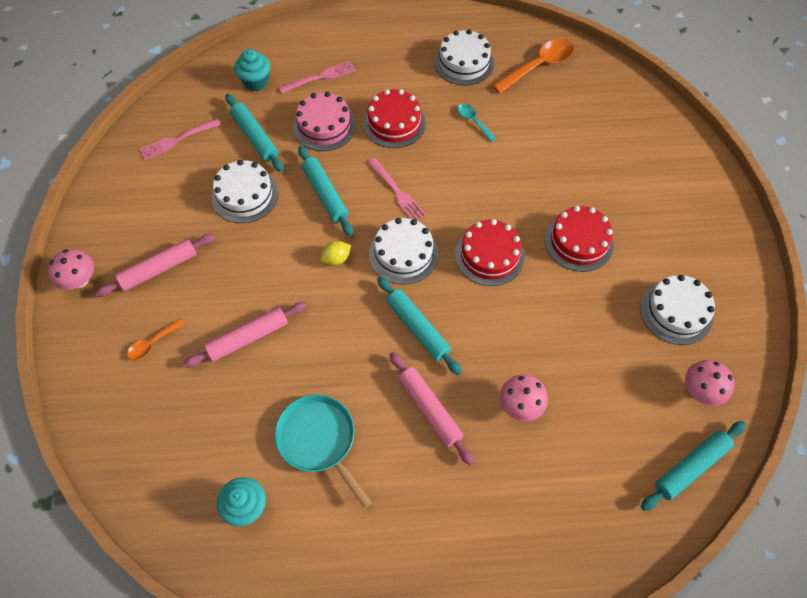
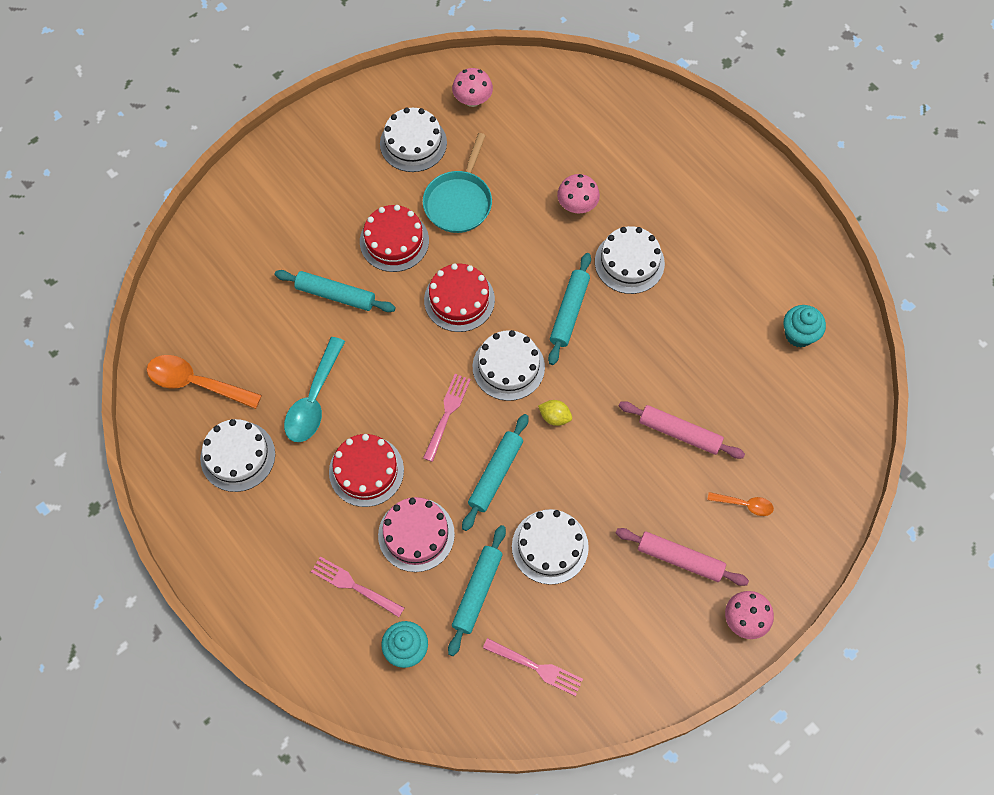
camera: 125 degrees left, 5 degrees up
(319, 440) = (714, 321): turquoise pan -> turquoise pan (459, 201)
(429, 410) = (629, 262): pink rolling pin -> white cake
(474, 121) = (314, 399): turquoise spoon -> turquoise spoon, size x1.88
(690, 467) = (538, 82): turquoise rolling pin -> turquoise rolling pin (335, 295)

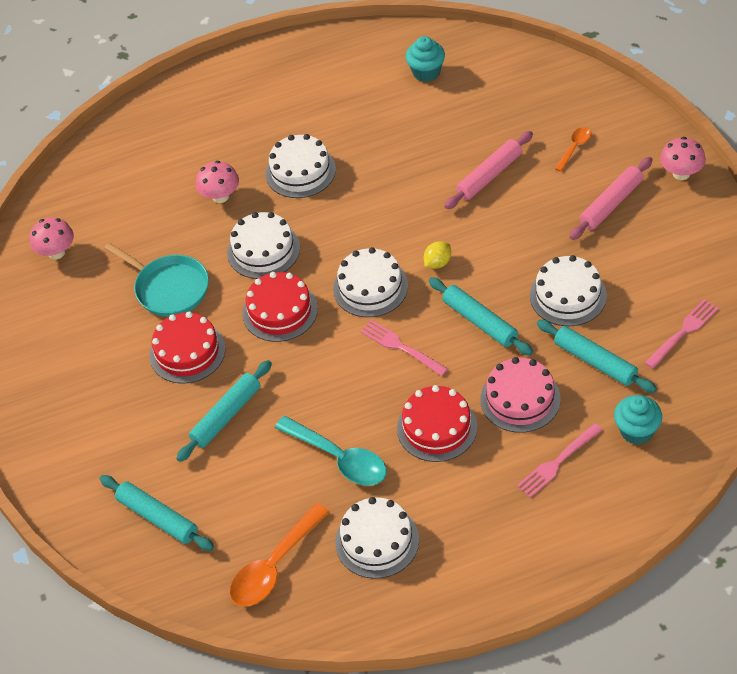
camera: 65 degrees left, 15 degrees down
(413, 143) = (80, 312): white cake -> white cake (263, 250)
(569, 312) = (332, 228): turquoise rolling pin -> turquoise rolling pin (157, 518)

